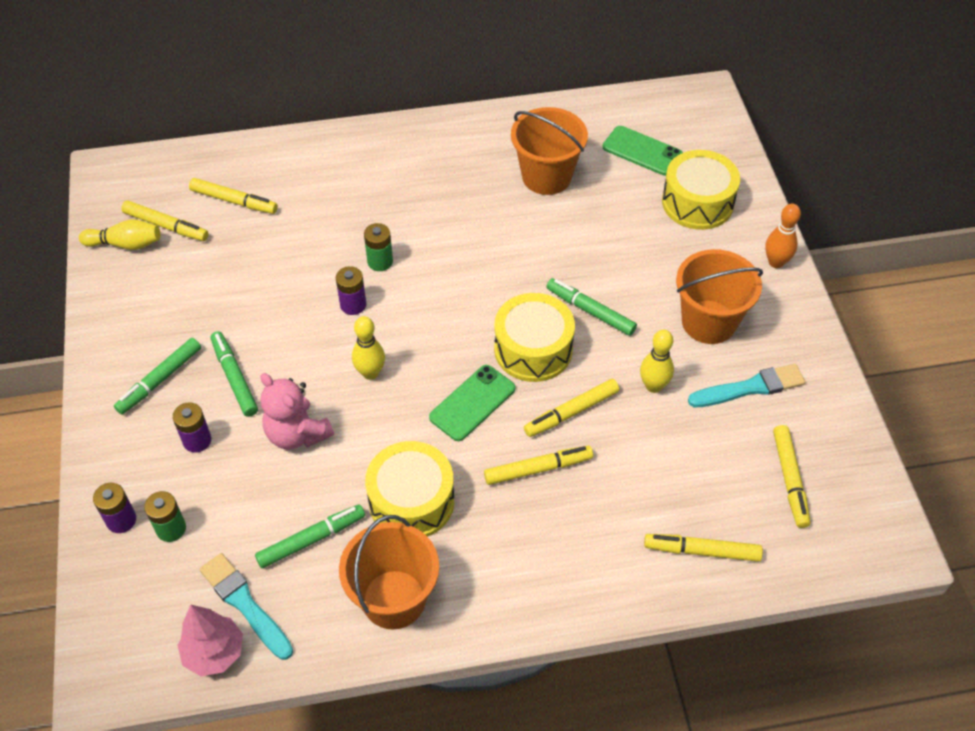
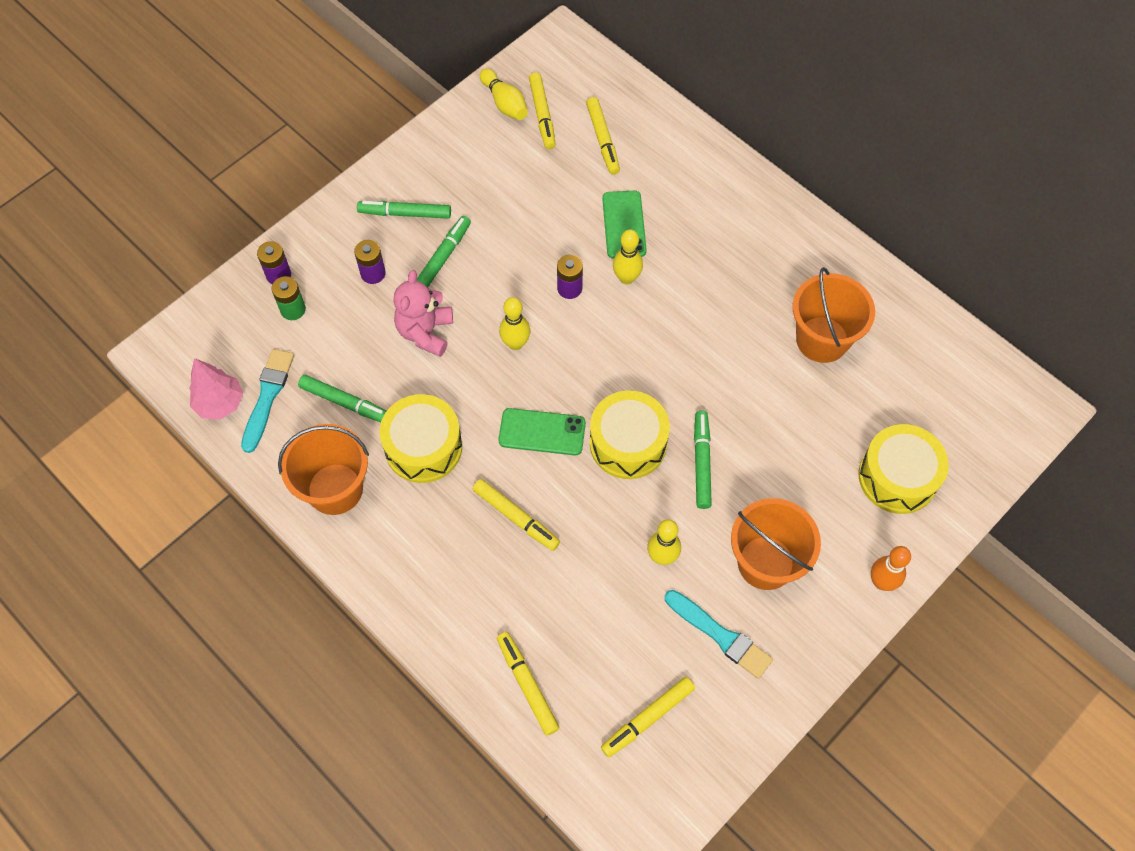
camera: 55 degrees right, 10 degrees up
(380, 261) = (626, 278): green battery -> yellow bowling pin
(571, 412) = (587, 509): yellow marker -> none
(642, 151) = (920, 396): green phone -> green phone (624, 225)

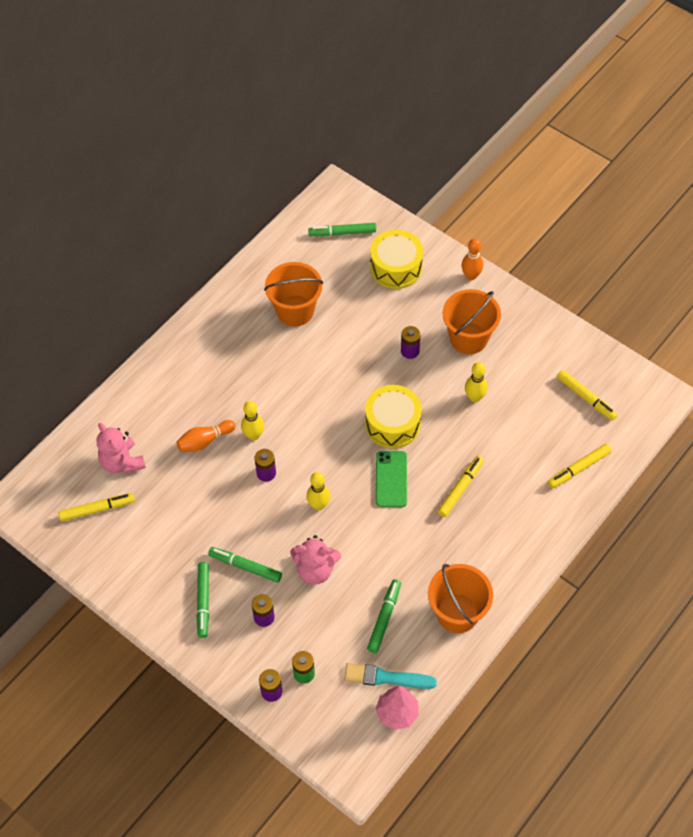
camera: 95 degrees left, 5 degrees down
(423, 447) = (414, 557): yellow drum -> none
(504, 103) = (85, 539): yellow bowling pin -> none
(603, 140) = (122, 462): yellow marker -> pink teddy bear
(624, 225) = (205, 441): green phone -> orange bowling pin
(701, 462) = (401, 378): green marker -> green marker (342, 233)
(720, 635) = (523, 361): turquoise brush -> none
(747, 479) = (410, 351): none -> purple battery

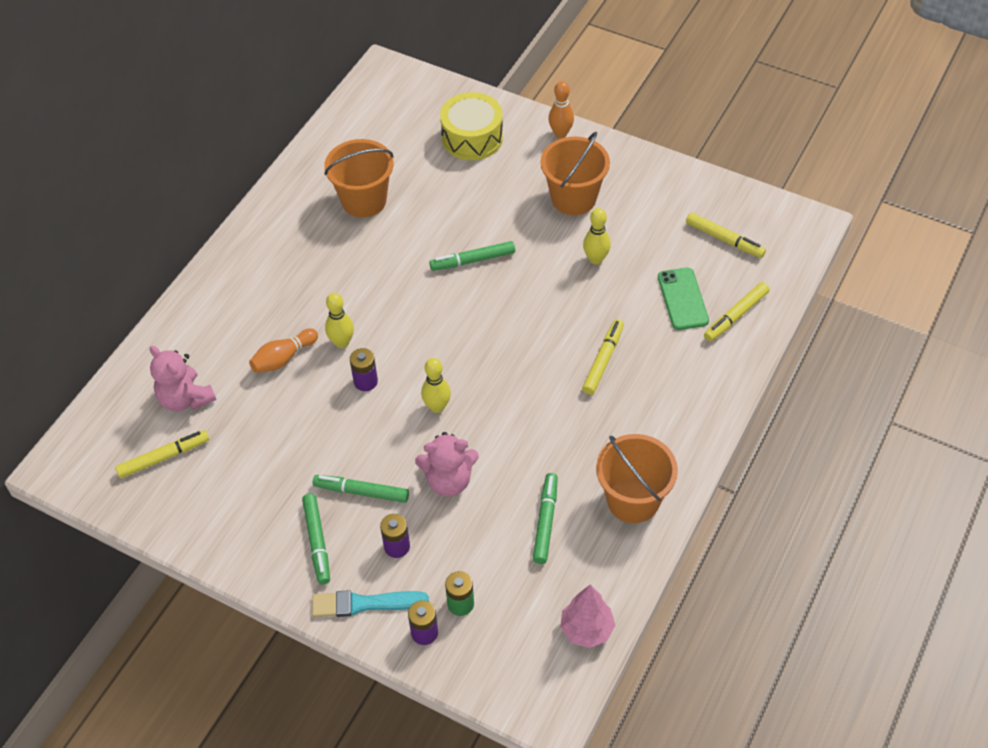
camera: 10 degrees left, 5 degrees down
(342, 233) = (402, 112): green marker -> green marker (473, 260)
(386, 677) = (563, 590): turquoise brush -> turquoise brush (365, 604)
(391, 479) = (518, 363): green phone -> green phone (683, 299)
(392, 424) = (506, 303): yellow drum -> none
(410, 351) = (508, 222): purple battery -> none

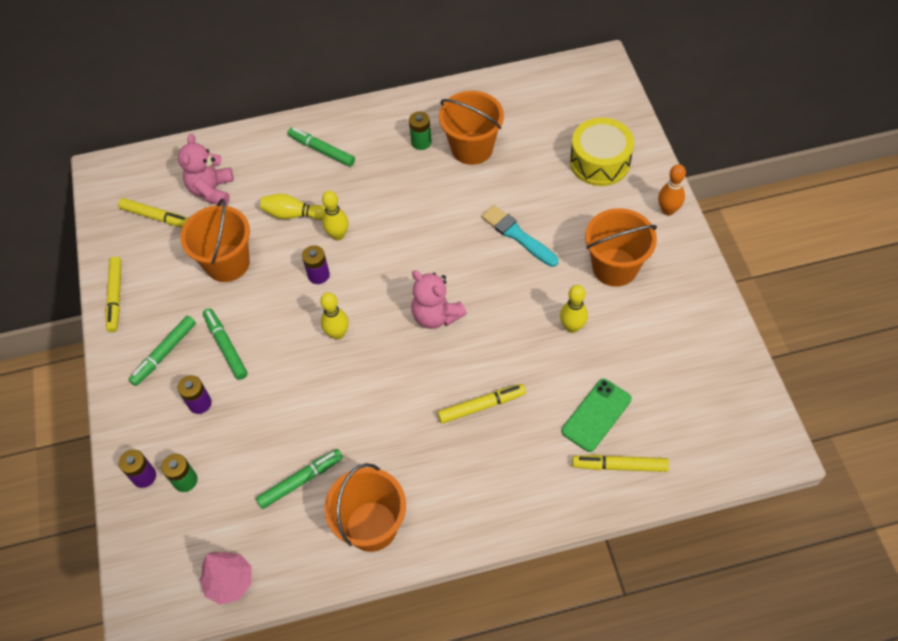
camera: 50 degrees right, 5 degrees up
(277, 437) = (227, 263): none -> orange bucket
(283, 358) = (293, 214): orange bowling pin -> yellow bowling pin
(317, 227) = (421, 142): none -> green battery
(365, 604) = (138, 421): turquoise brush -> turquoise brush (517, 235)
(449, 480) = (281, 391): pink teddy bear -> pink teddy bear (436, 315)
(473, 260) = (487, 252): green marker -> green marker (321, 150)
(724, 239) = (688, 399): yellow marker -> yellow marker (116, 297)

